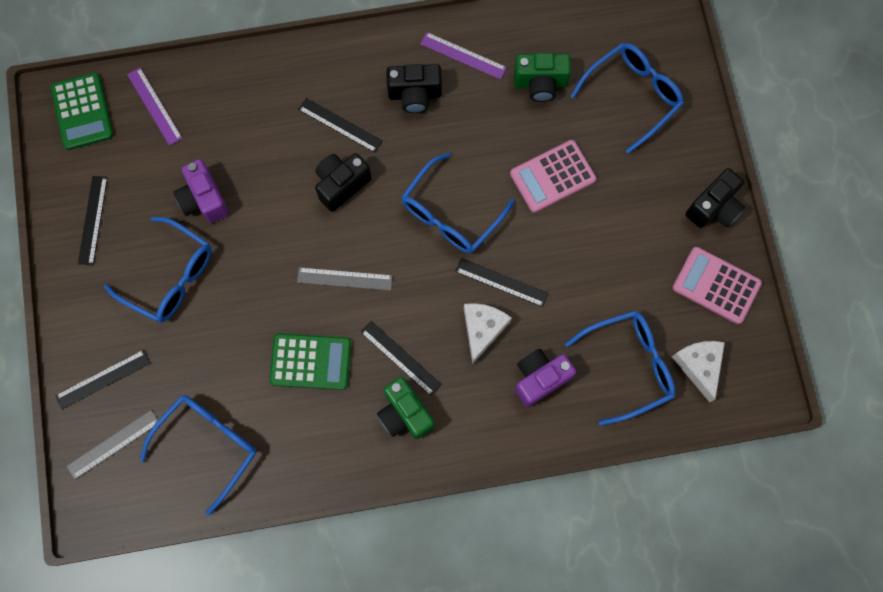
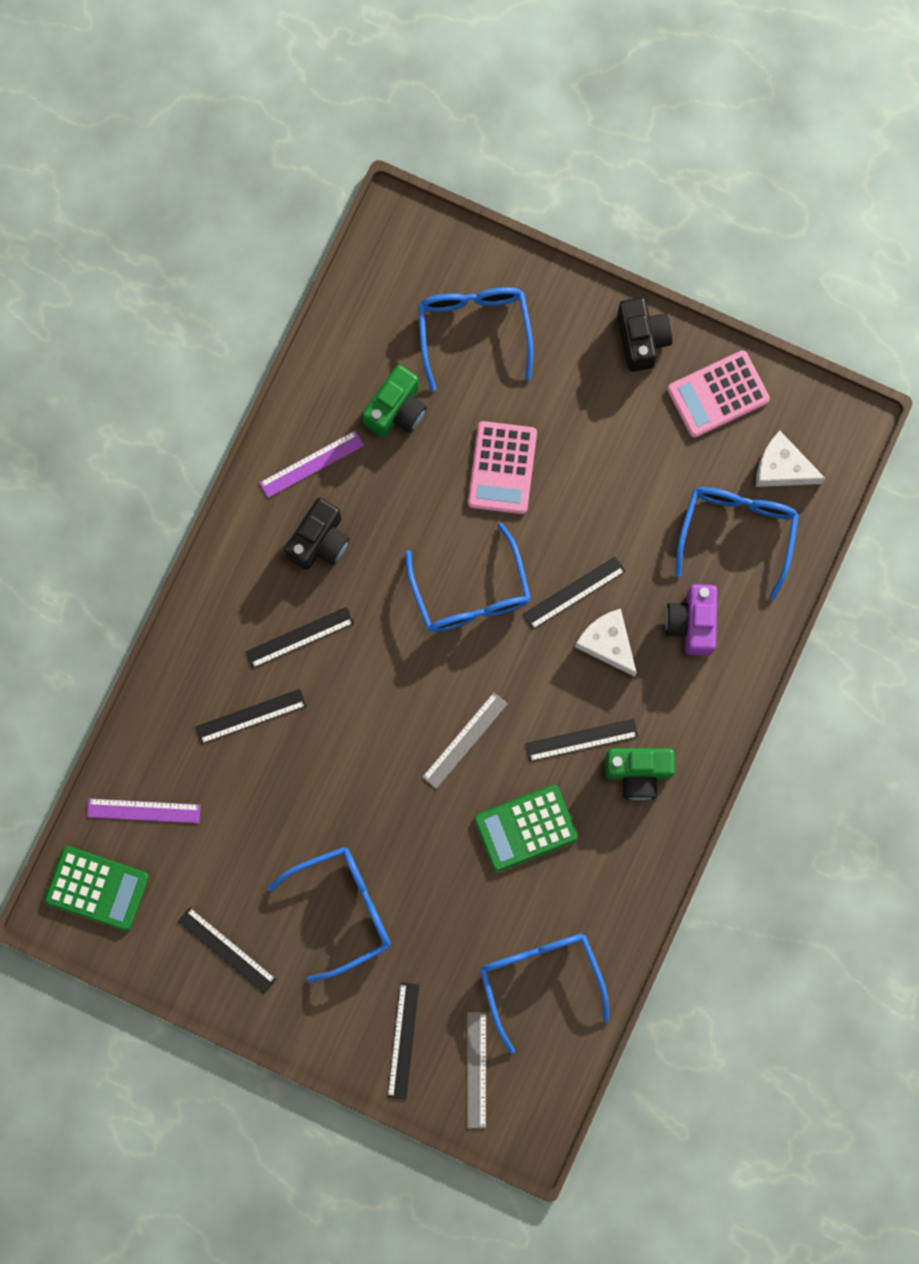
camera: 55 degrees left, 5 degrees up
(204, 199) = (284, 824): purple camera -> none
(264, 130) = (250, 716): none -> black ruler
(310, 362) = (525, 828): green calculator -> green calculator turned 150 degrees counterclockwise
(341, 185) = (364, 678): black camera -> none

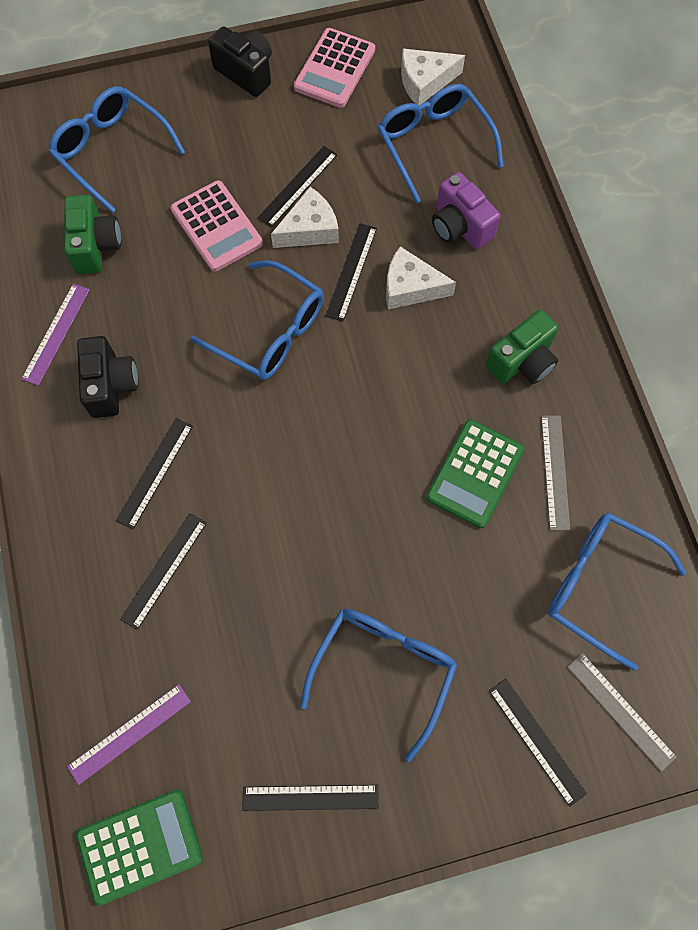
camera: 40 degrees left, 10 degrees down
(465, 740) = (364, 445): grey ruler -> grey ruler (555, 471)
(572, 529) = (309, 229): none -> white cheese
(581, 740) = (456, 372): black ruler -> black ruler (298, 186)

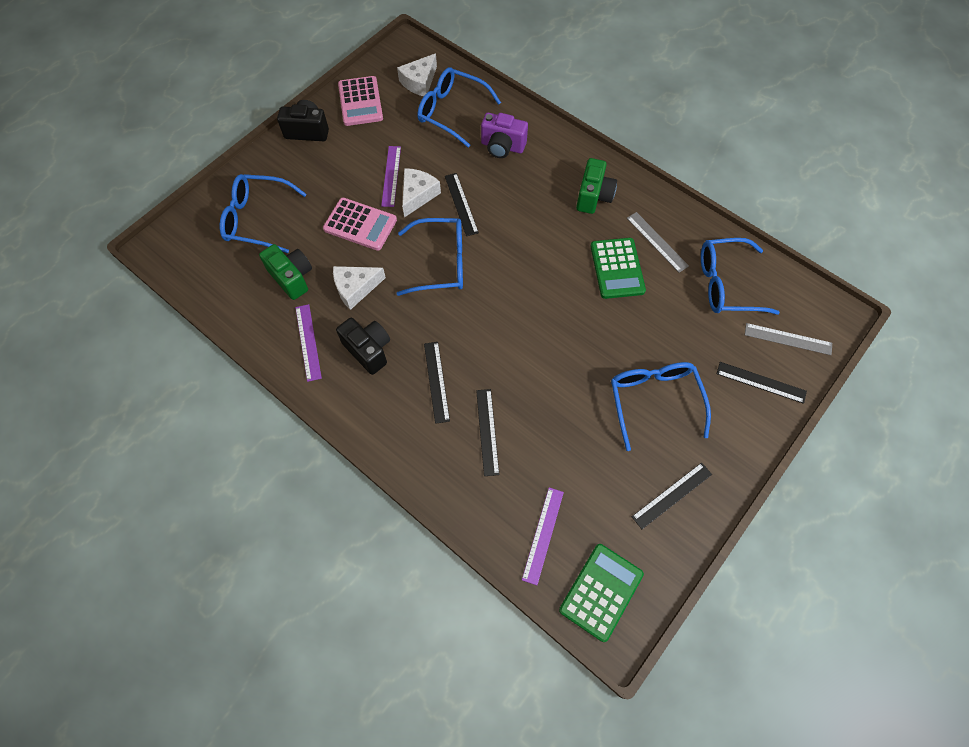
camera: 35 degrees left, 5 degrees down
(298, 186) = (391, 176): black ruler -> purple ruler
(410, 287) = (501, 193): white cheese -> white cheese (355, 288)

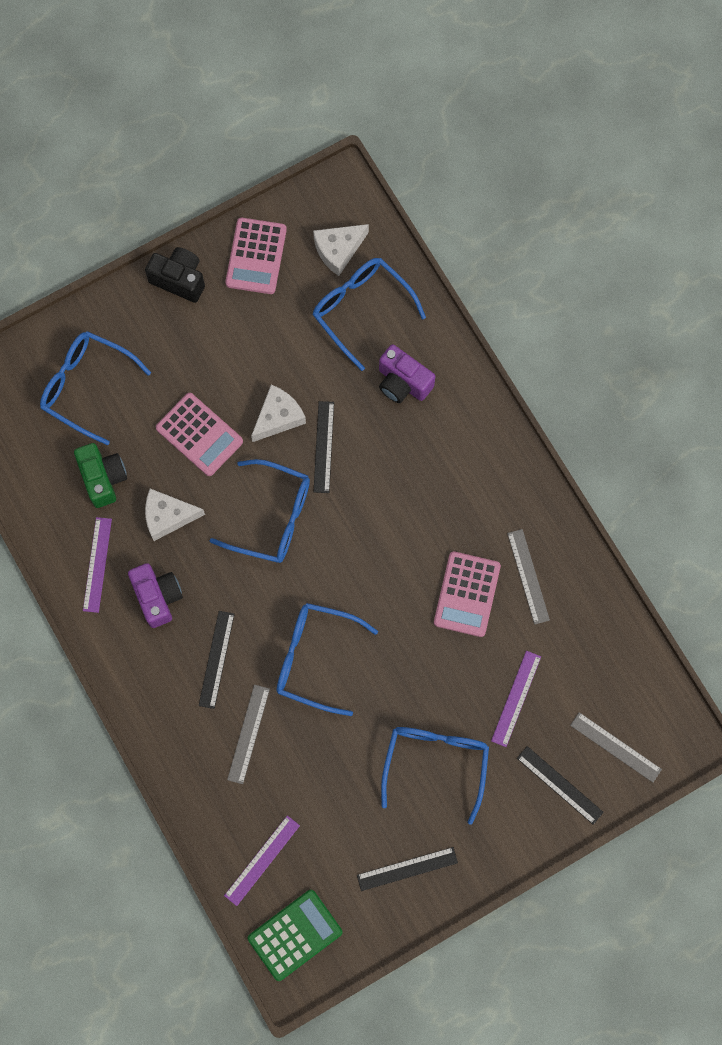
camera: 20 degrees right, 10 degrees up
(368, 350) = (157, 597): black camera -> purple camera
(391, 176) = (257, 379): purple ruler -> purple ruler (516, 698)
(487, 431) = (248, 734): black ruler -> grey ruler
(593, 196) = (481, 490): green camera -> none
(617, 268) = (467, 594): green calculator -> pink calculator
(725, 284) = (580, 657): blue glasses -> blue glasses (314, 658)

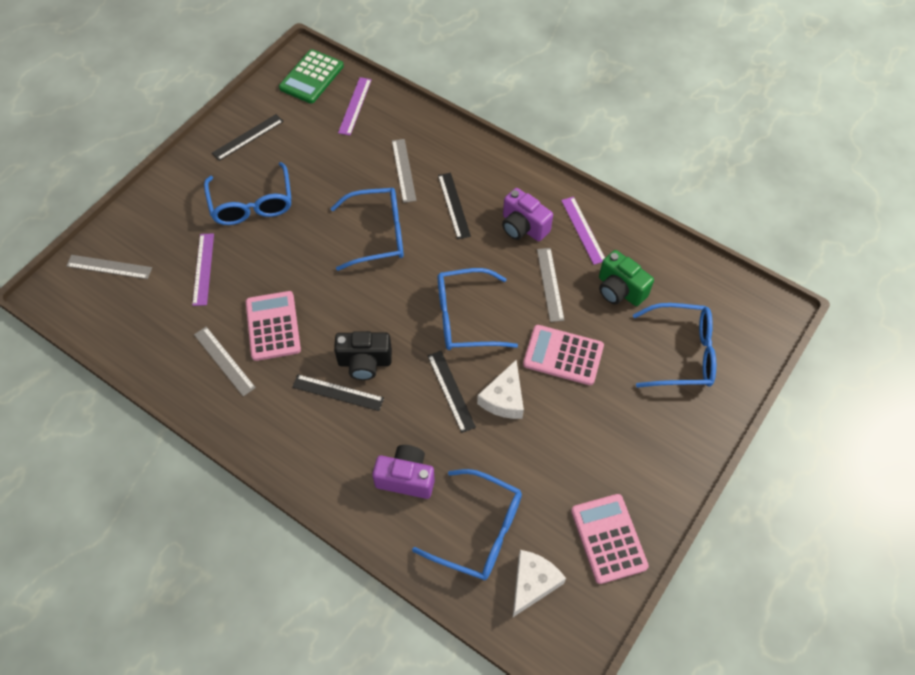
camera: 155 degrees right, 15 degrees down
(168, 516) = (550, 284): white cheese -> grey ruler
(179, 279) = (665, 482): black camera -> black camera (364, 362)
(559, 785) = (148, 226): black ruler -> black ruler (338, 392)

